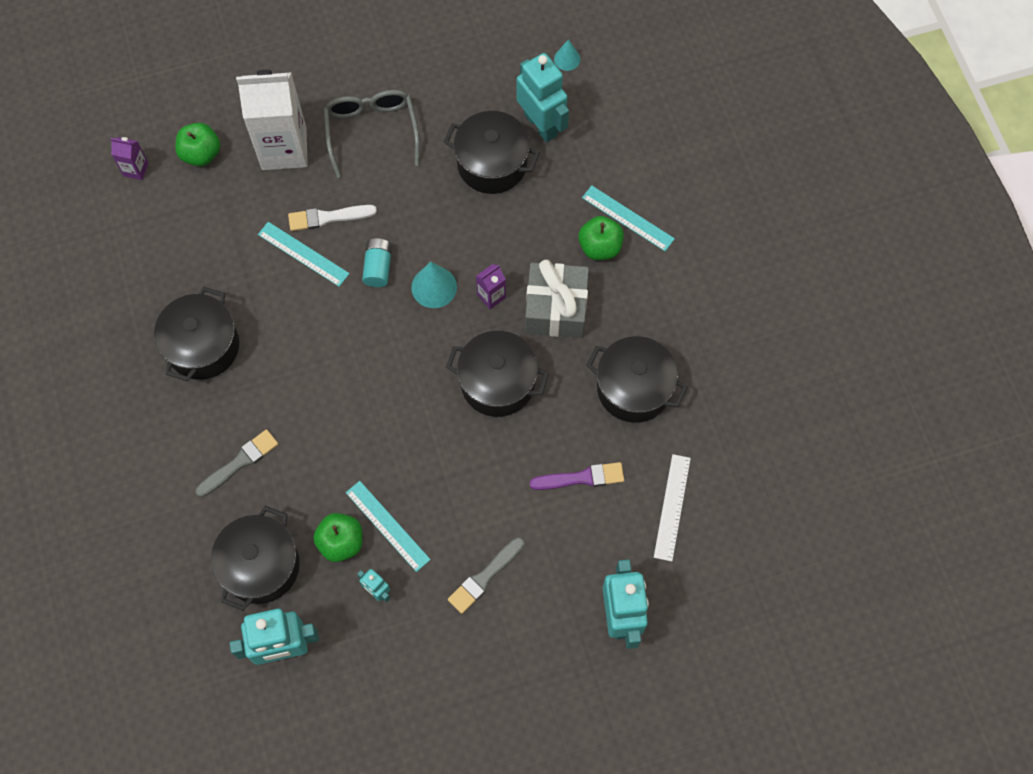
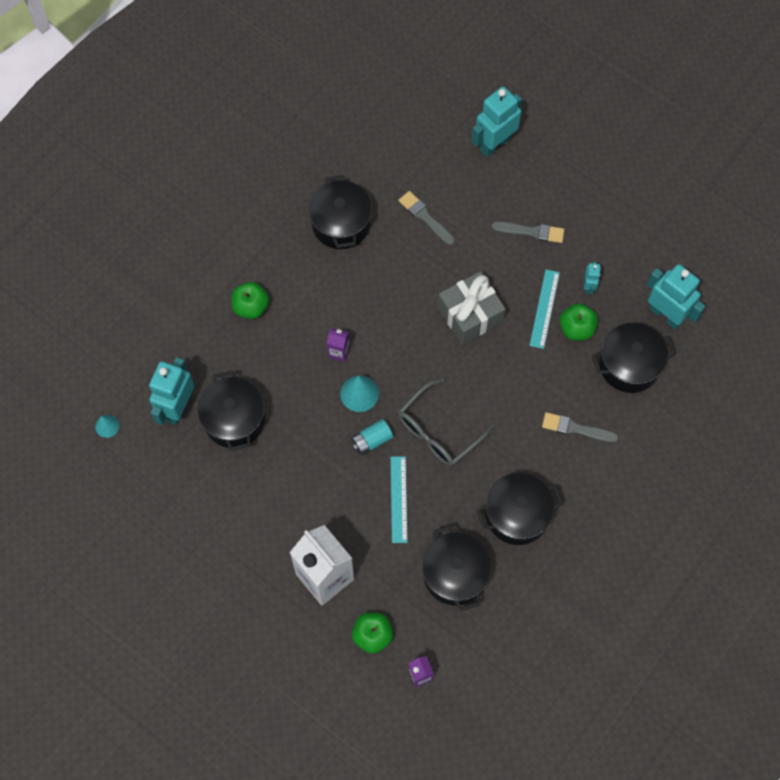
camera: 125 degrees left, 0 degrees up
(328, 217) = (358, 503): white brush -> none
(371, 131) = (265, 523): grey glasses -> grey glasses (438, 431)
(497, 383) = (399, 307): black pot -> black pot (455, 574)
(556, 309) = (318, 305): grey gift -> grey gift (470, 314)
(581, 478) = (425, 217): purple brush -> grey brush
(628, 218) = (215, 303): turquoise ruler -> none
(672, 507) = (404, 156): white ruler -> none

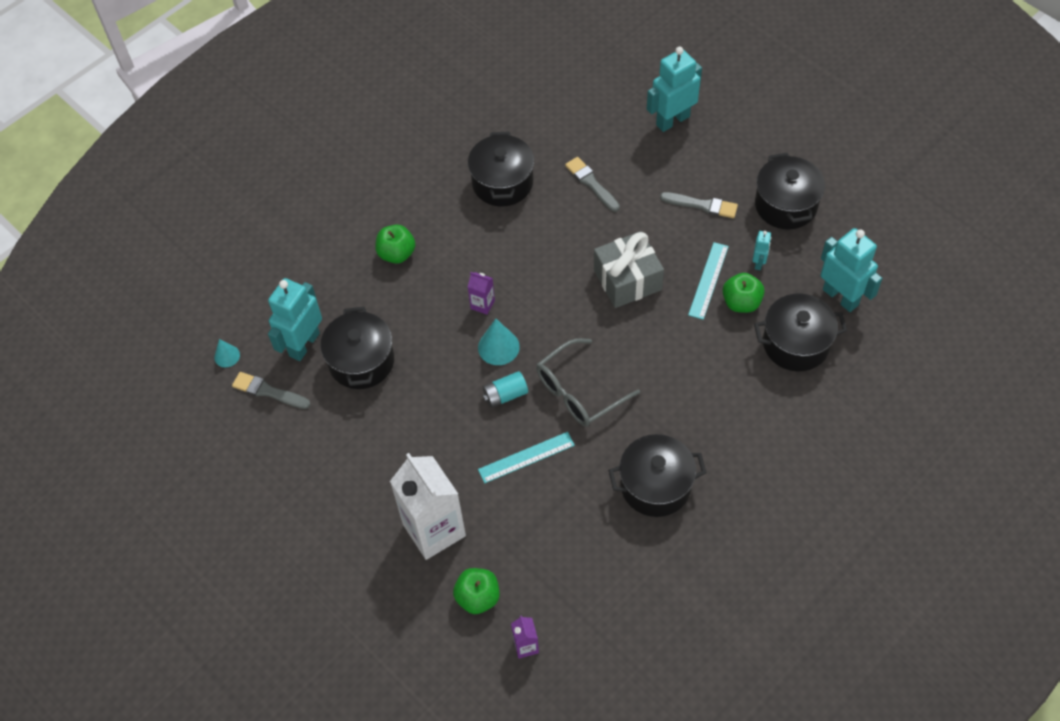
camera: 10 degrees right, 10 degrees down
(398, 499) = (526, 457): turquoise ruler -> turquoise ruler turned 60 degrees clockwise
(455, 574) = (578, 541): black pot -> black pot (785, 205)
(576, 428) = (730, 402): grey brush -> grey brush (268, 391)

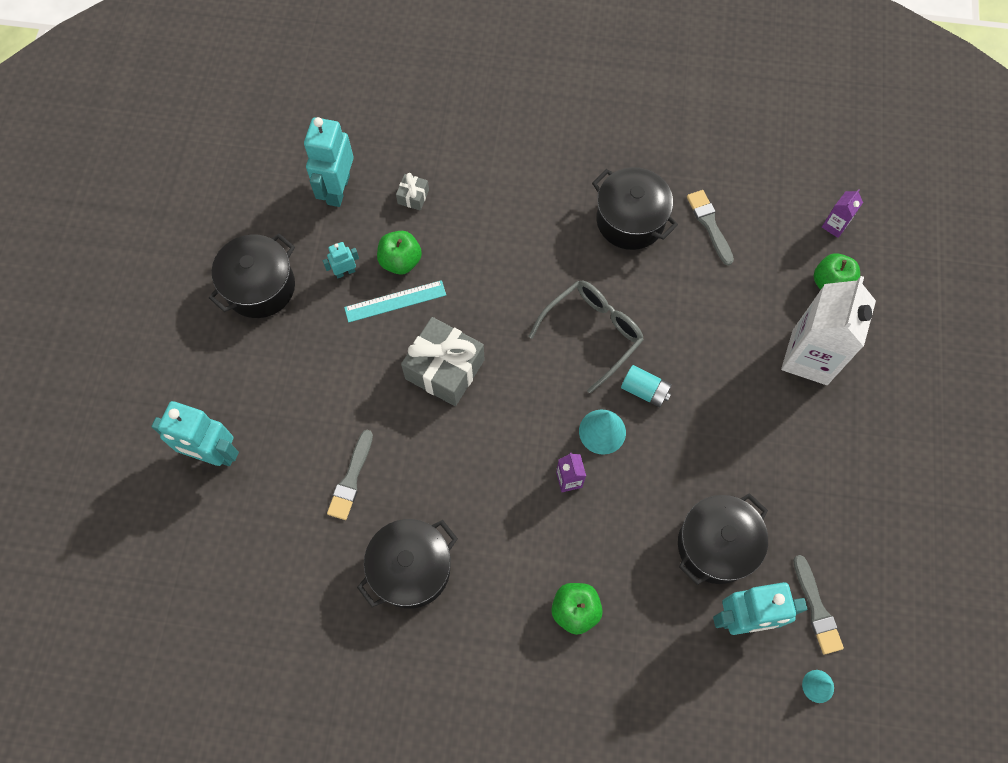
camera: 130 degrees left, 10 degrees up
(526, 457) = (687, 332): turquoise ruler -> none
(578, 392) = (593, 333): grey glasses -> grey glasses turned 60 degrees counterclockwise
(702, 205) = (309, 358): grey brush -> grey brush (709, 225)
(796, 344) = (413, 196): black pot -> grey gift

